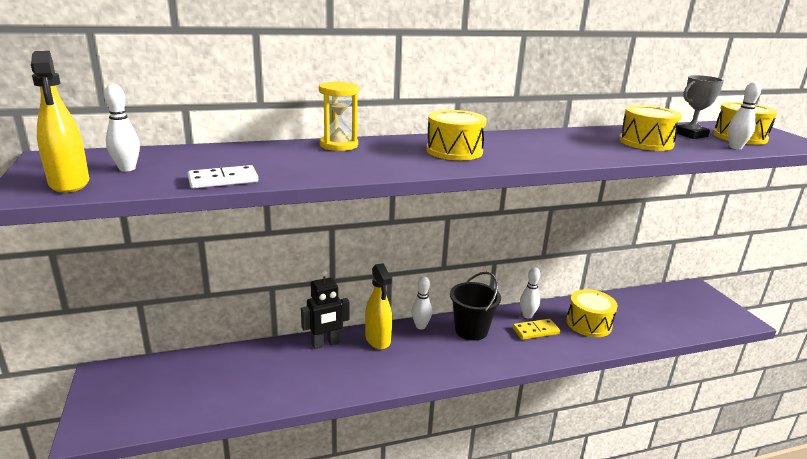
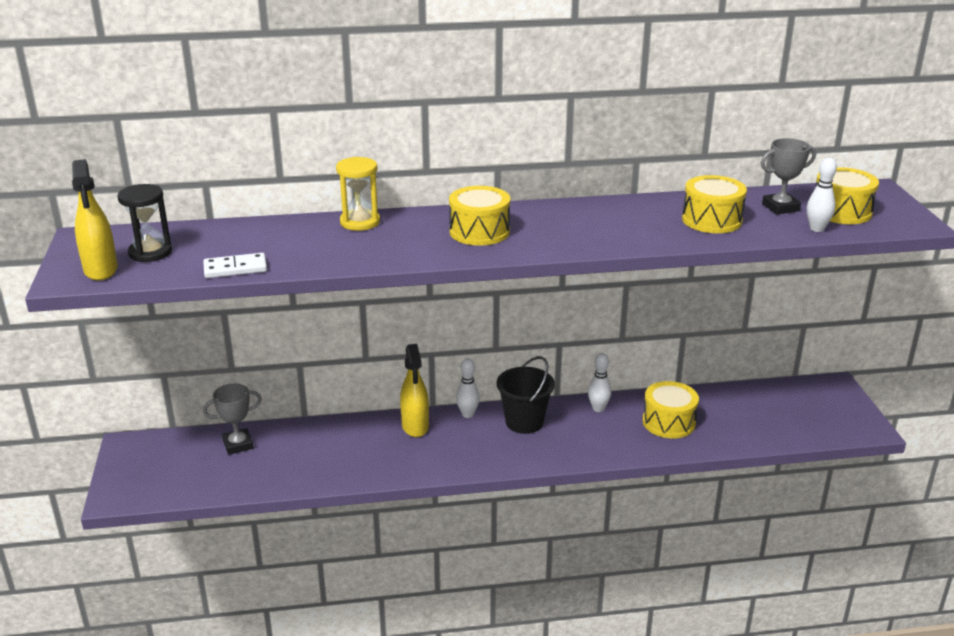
camera: 10 degrees right, 5 degrees up
(127, 169) = (150, 252): white bowling pin -> black hourglass
(215, 366) = (238, 444): none -> grey trophy
(325, 344) = (357, 427): black robot -> none
(535, 331) = (600, 427): yellow domino -> none

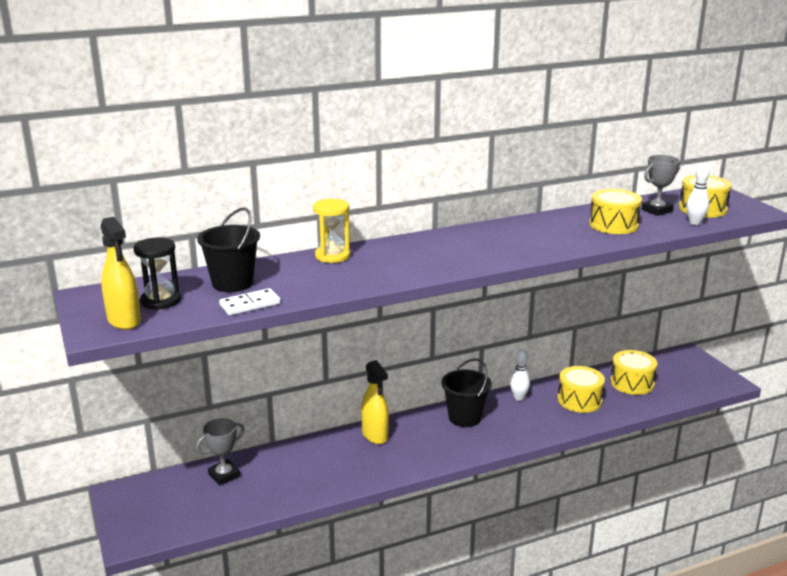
camera: 15 degrees left, 5 degrees down
(234, 242) = (232, 283): none -> black bucket
(467, 414) = (414, 418): white bowling pin -> none
(479, 231) = (439, 252): yellow drum -> yellow drum (632, 383)

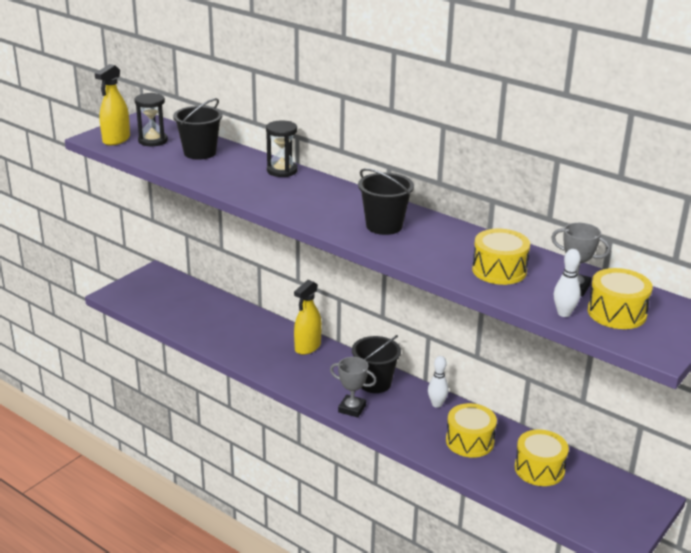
camera: 60 degrees right, 5 degrees up
(224, 475) = (203, 302): grey trophy -> grey trophy (352, 409)
(250, 304) = (171, 167): white domino -> none
(332, 256) = (282, 171): yellow hourglass -> black hourglass
(499, 243) = (384, 226): none -> black bucket

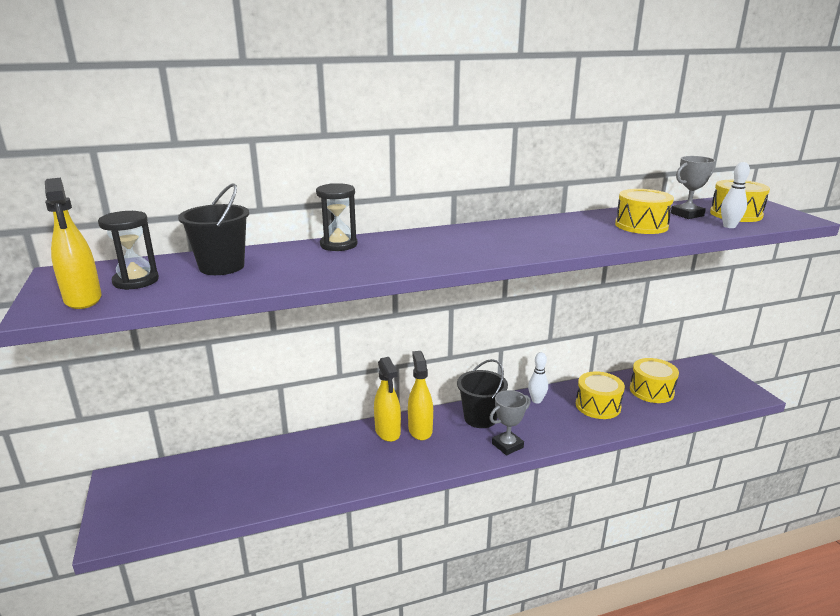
camera: 55 degrees left, 5 degrees down
(326, 360) = (420, 430): none -> yellow spray bottle
(384, 226) = (517, 238): black bucket -> none

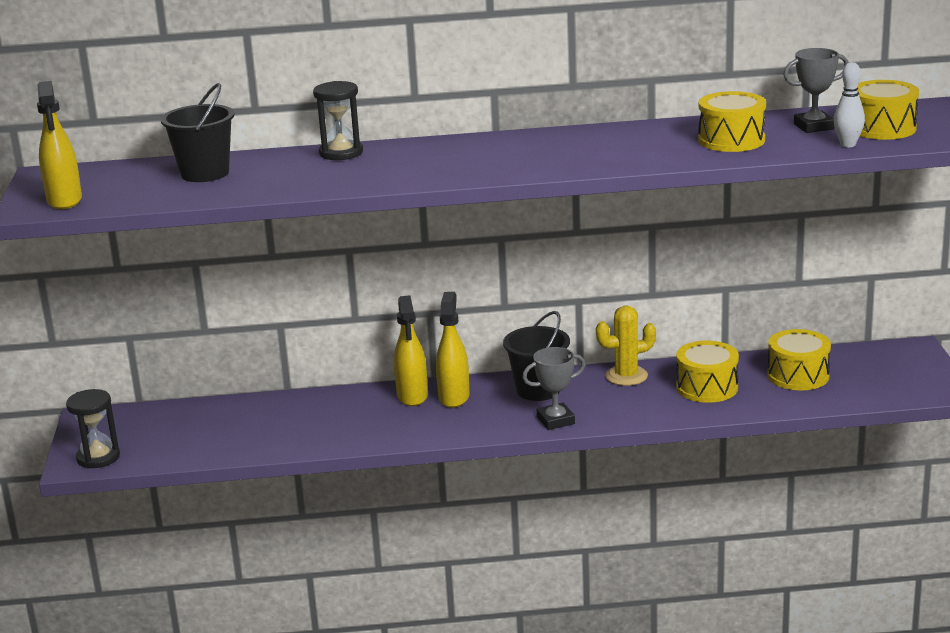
camera: 15 degrees right, 0 degrees up
(136, 281) = (116, 185): black hourglass -> black hourglass (98, 457)
(536, 400) = (626, 376): white bowling pin -> yellow cactus

